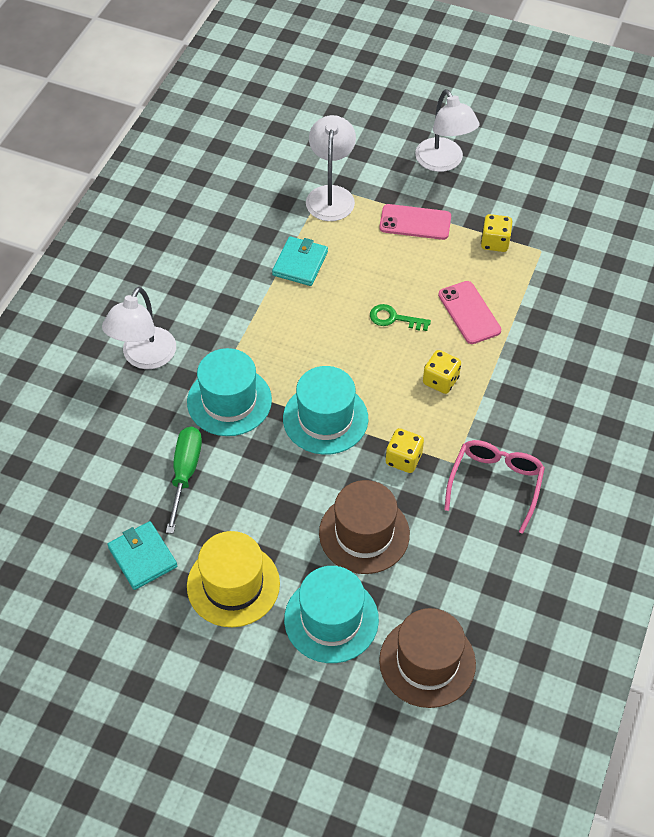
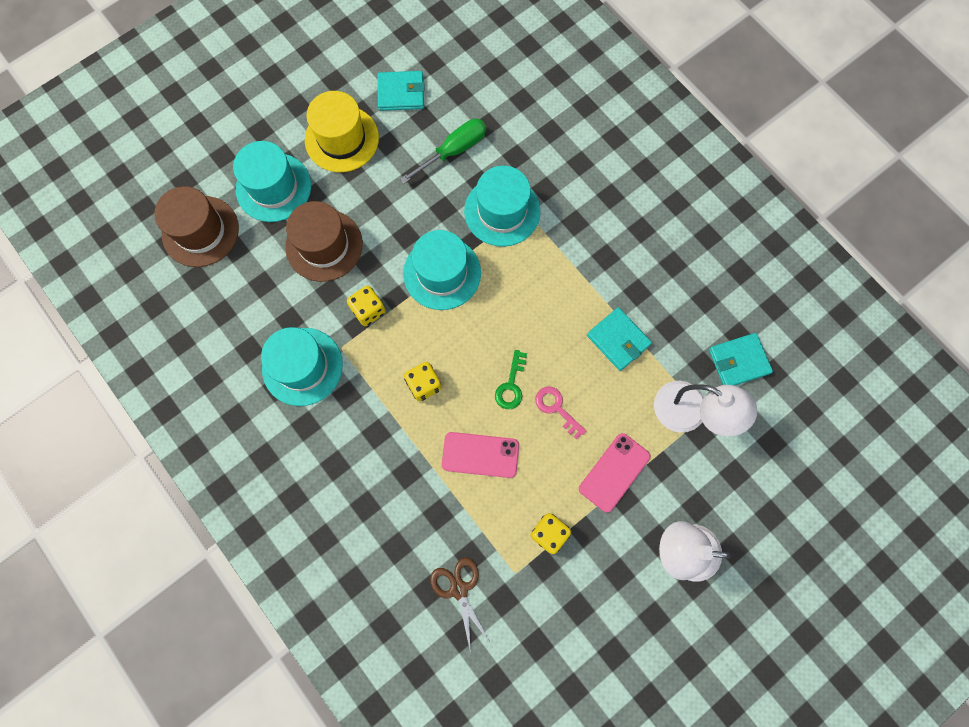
camera: 120 degrees right, 20 degrees up
(144, 357) = (582, 170): white lamp -> none
(185, 473) = (454, 150): green screwdriver -> green screwdriver turned 75 degrees counterclockwise
(264, 182) = (738, 361): none -> turquoise wallet
(391, 279) = (556, 408): none -> pink key
(394, 318) = (511, 385): green key -> green key turned 150 degrees clockwise
(495, 484) = (302, 366): pink glasses -> turquoise hat
(582, 278) = (459, 589): none -> brown scissors

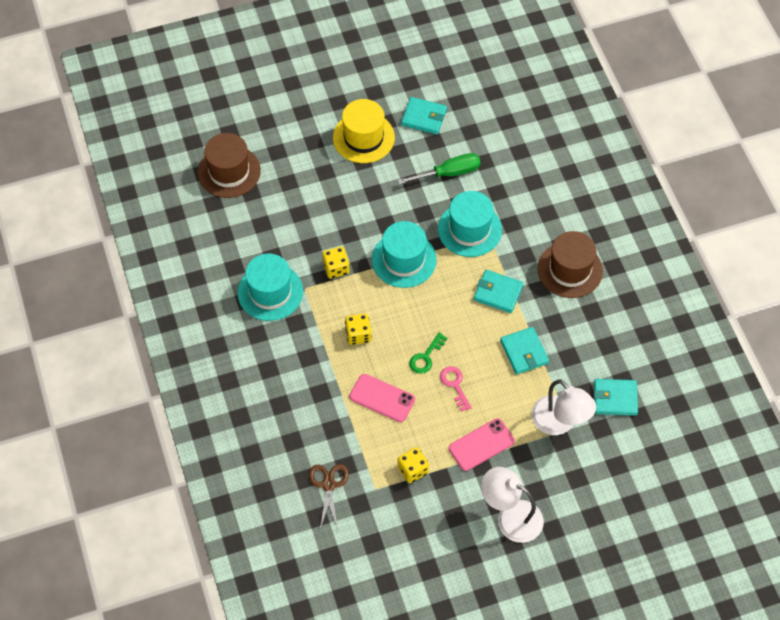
camera: 20 degrees right, 15 degrees down
(273, 187) = (297, 157): turquoise hat -> none
(324, 245) = (320, 211): brown hat -> brown hat (570, 270)
(562, 277) = (498, 293): none -> turquoise wallet

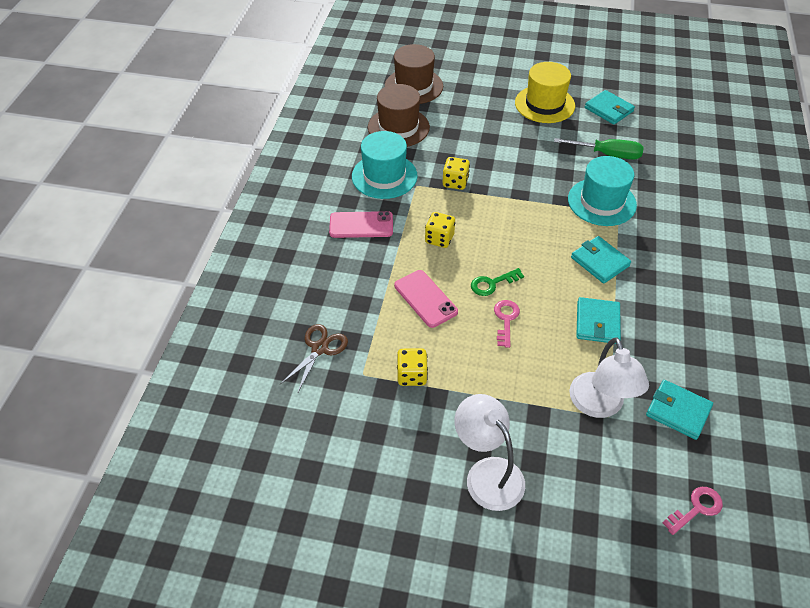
camera: 30 degrees right, 10 degrees down
(404, 259) = (522, 200): turquoise hat -> none
(481, 445) = (499, 386): pink phone -> pink phone (361, 225)
(570, 270) = (688, 273): brown hat -> brown hat (398, 127)
(658, 467) = (696, 508): none -> pink key

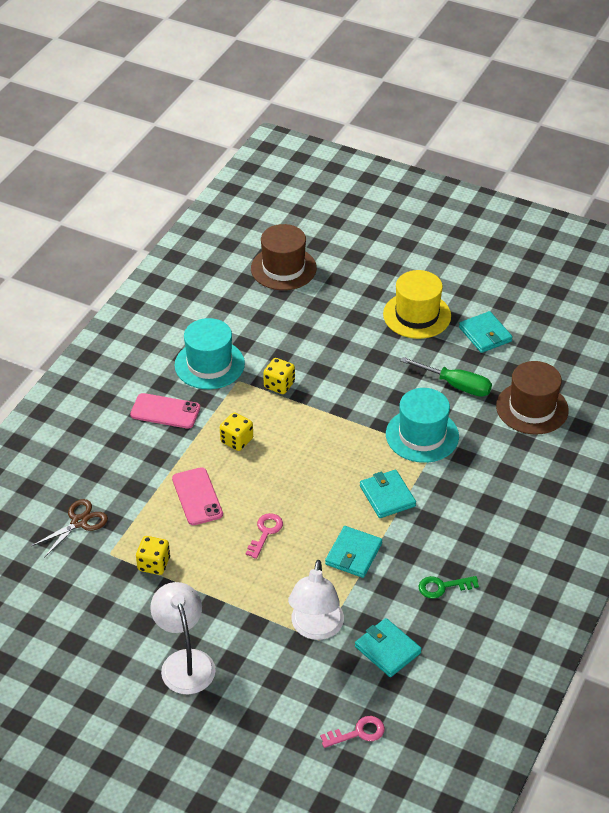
camera: 15 degrees right, 5 degrees down
(398, 127) = (247, 313): brown hat -> brown hat (532, 408)
(492, 283) = (268, 495): green key -> green key (443, 587)

